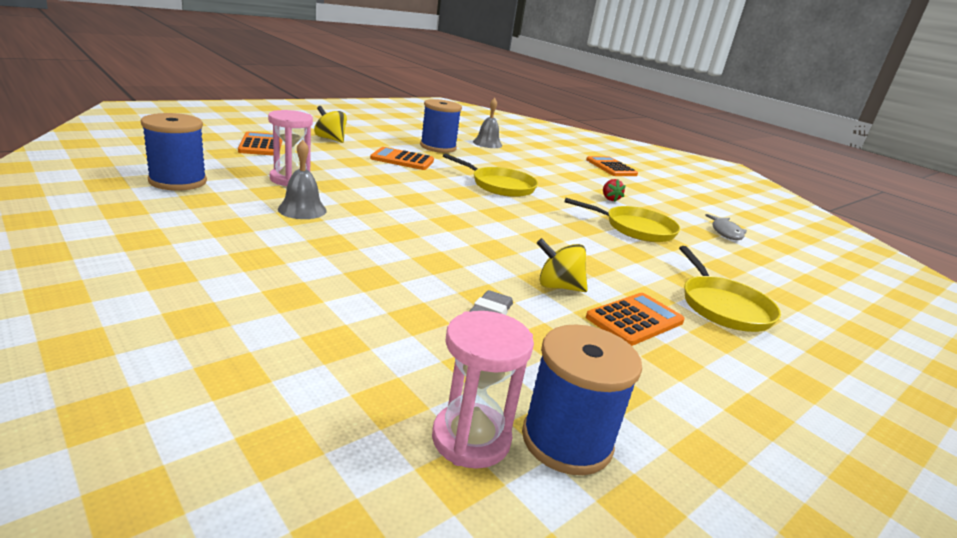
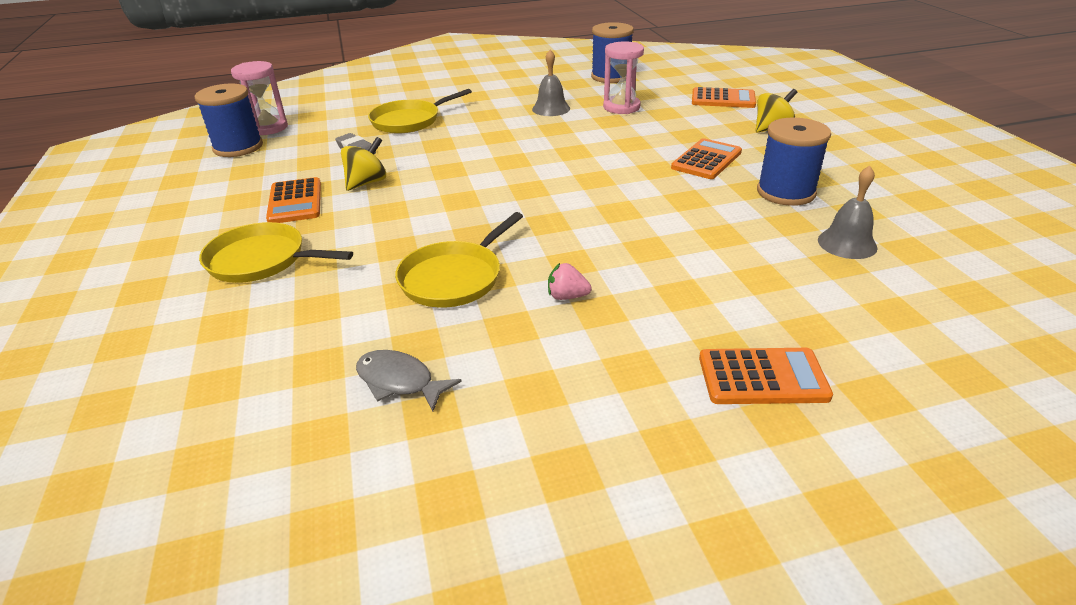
camera: 120 degrees right, 10 degrees up
(500, 185) = (619, 209): yellow pan -> yellow pan (409, 121)
(610, 199) = (567, 296): red strawberry -> pink strawberry

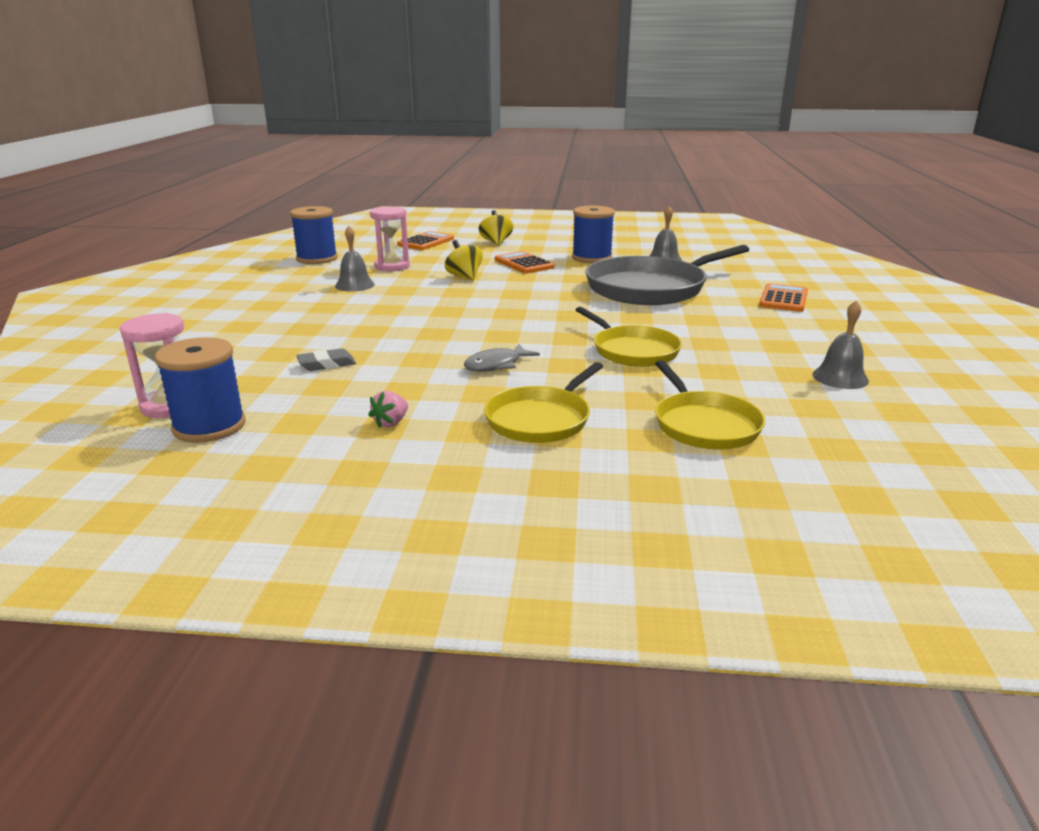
camera: 70 degrees left, 10 degrees down
(295, 202) = (424, 399): orange calculator -> none
(366, 183) = (420, 365): yellow spinning top -> yellow spinning top (464, 277)
(399, 381) = (759, 379): grey fish -> grey fish (496, 365)
(409, 121) = (286, 336): yellow pan -> yellow pan (704, 425)
(431, 459) = (840, 377): none -> grey bell
(567, 296) = (680, 324): pink strawberry -> pink strawberry (391, 423)
(696, 253) = (650, 288): none -> grey pan

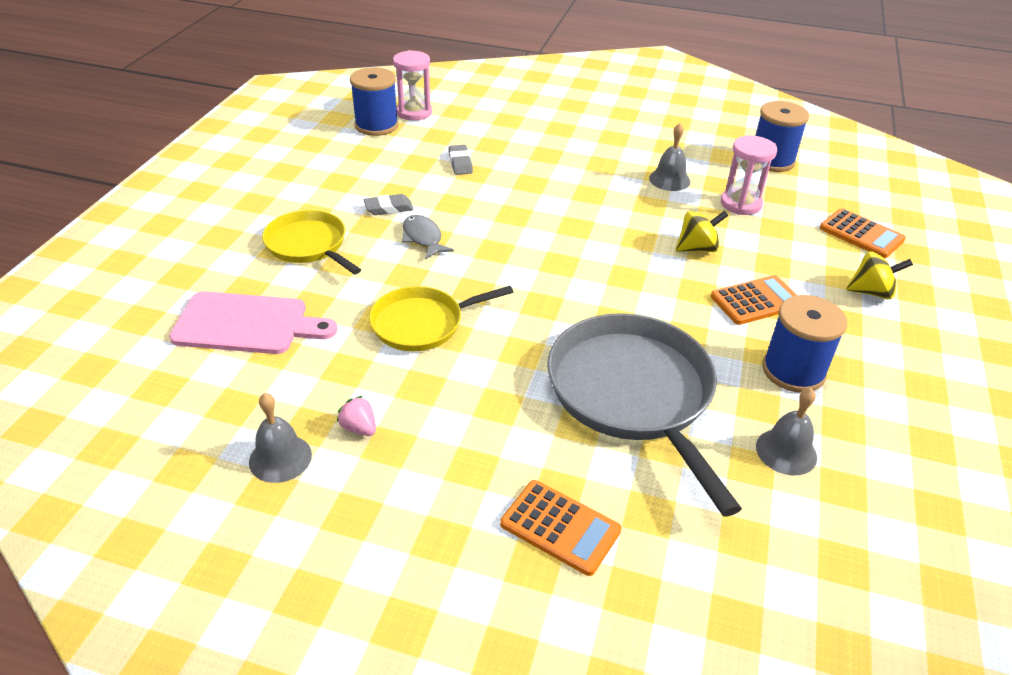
camera: 100 degrees right, 15 degrees up
(391, 423) = (342, 184): pink strawberry -> pink strawberry (359, 428)
(442, 388) = (388, 208): none -> grey eraser
(704, 425) = (247, 324): yellow pan -> pink cutting board

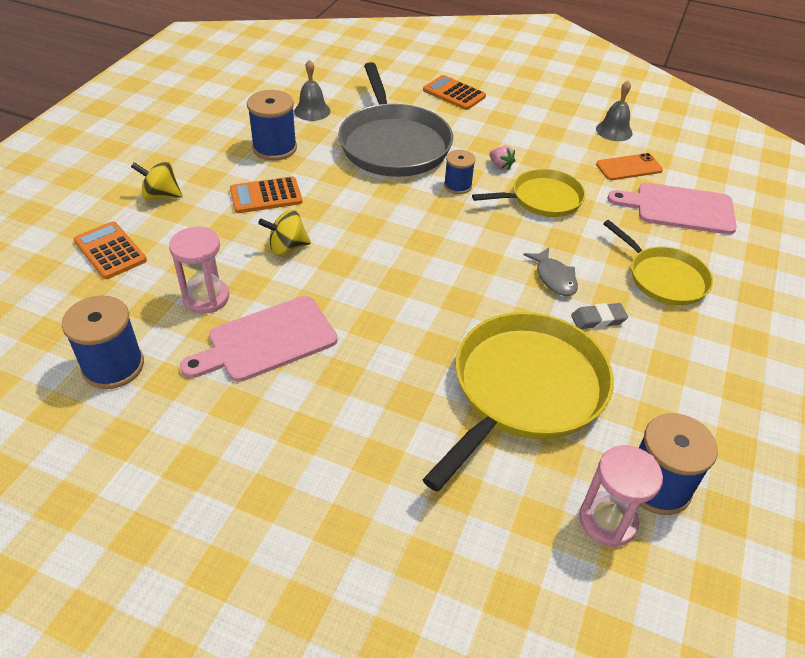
camera: 175 degrees left, 5 degrees up
(286, 383) = (629, 167): none -> orange phone
(359, 428) = (572, 141): pink strawberry -> pink strawberry (500, 166)
(460, 163) = (524, 390): grey eraser -> yellow pan
(531, 333) = (457, 186): none -> blue spool
(669, 180) = (267, 341): grey bell -> pink cutting board

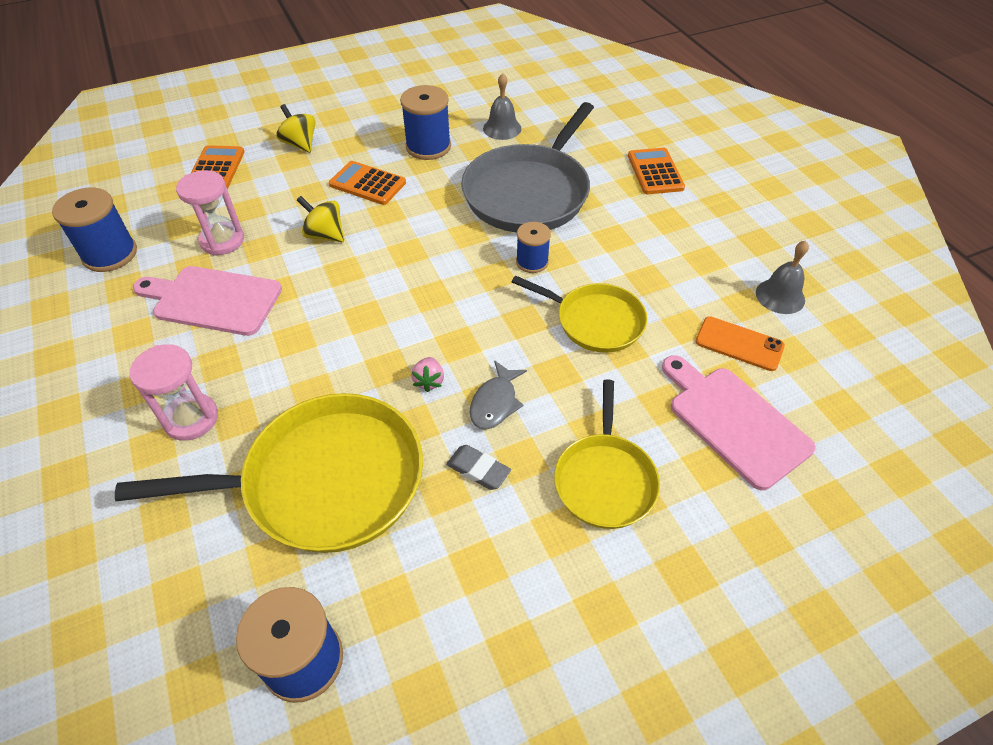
camera: 45 degrees right, 5 degrees up
(500, 166) = (600, 266): pink strawberry -> pink strawberry (429, 381)
(607, 521) = (223, 647): pink hourglass -> pink hourglass (191, 419)

